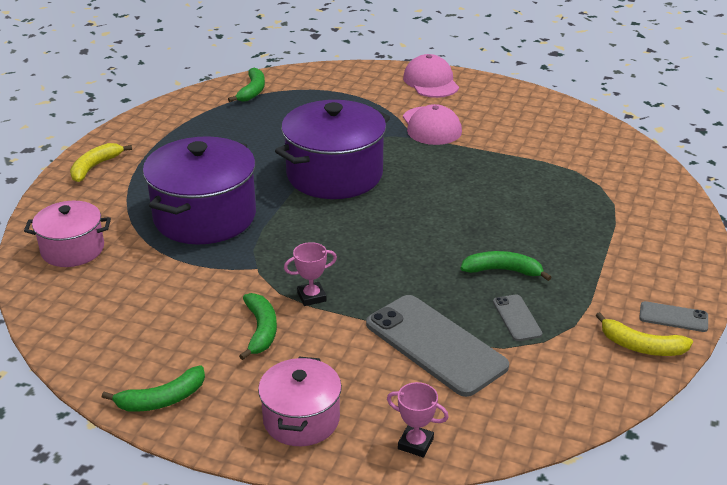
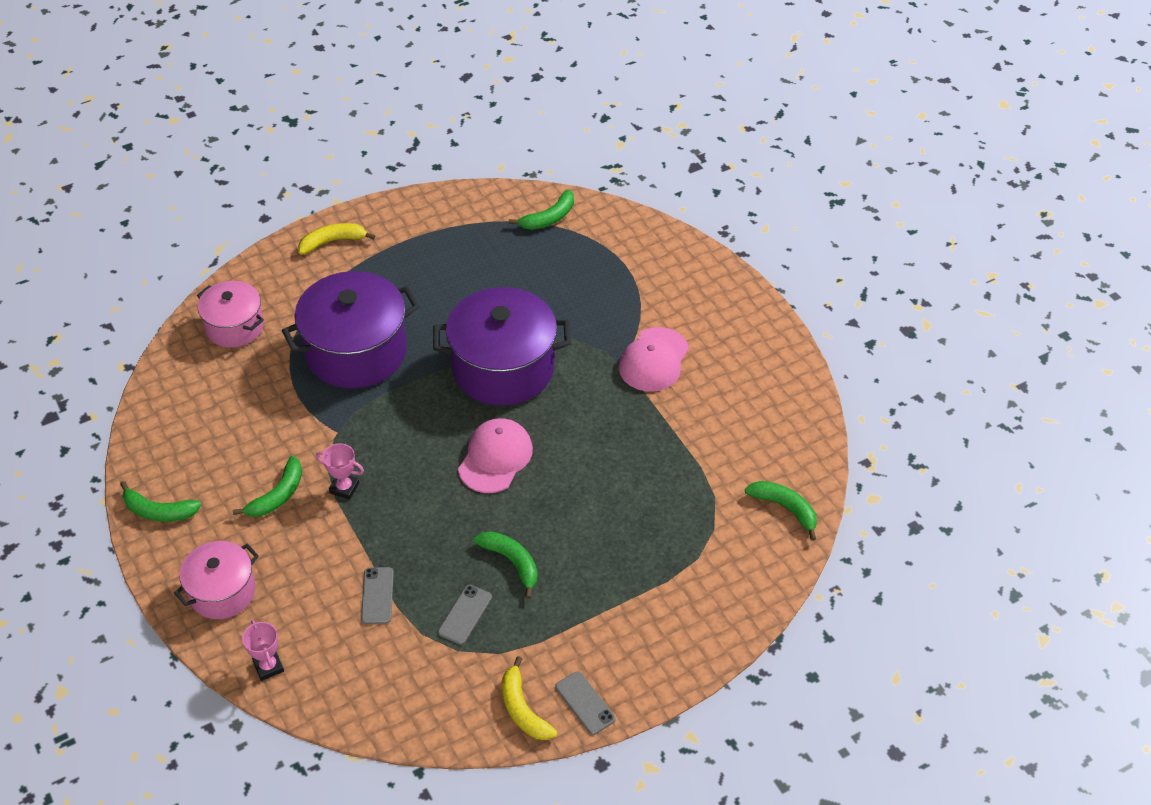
camera: 40 degrees right, 15 degrees up
(431, 82) = (724, 300): pink cap -> pink cap (495, 458)
(435, 345) = (377, 595): grey phone -> grey phone, size x0.46
(623, 155) = (785, 508): none -> green banana

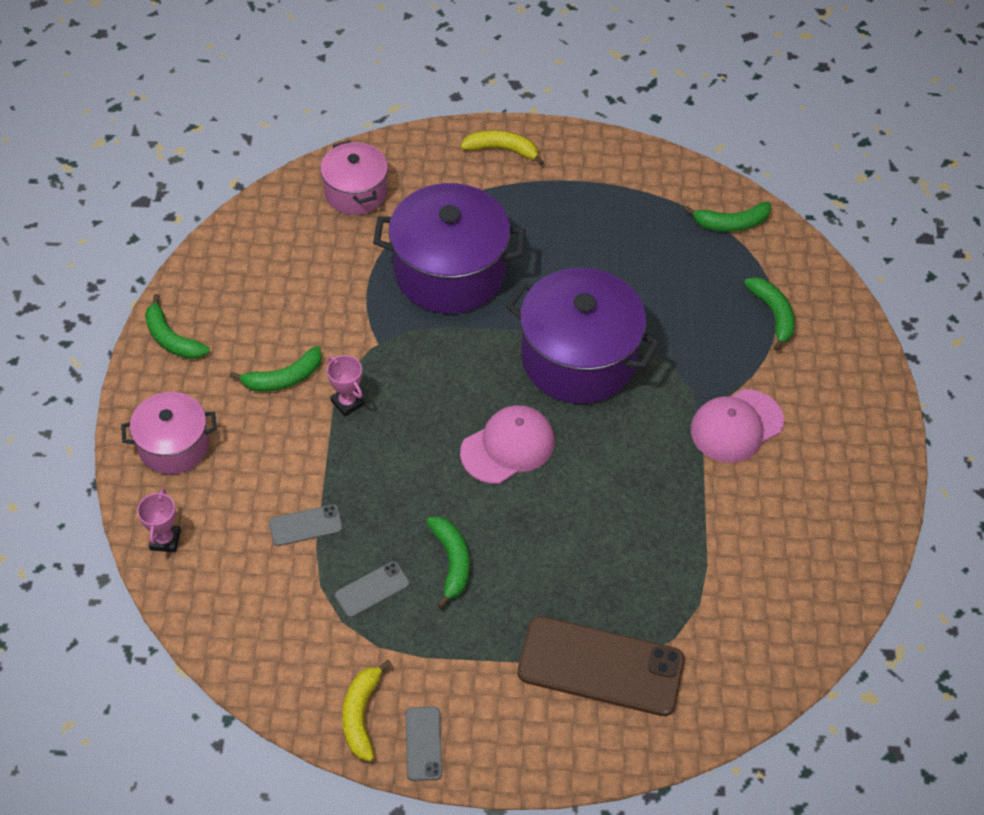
camera: 30 degrees right, 5 degrees up
(377, 595) = (305, 525): grey phone -> grey phone turned 45 degrees clockwise
(675, 577) = (601, 666): none -> brown phone
(785, 508) = (765, 656): green banana -> green banana (773, 314)

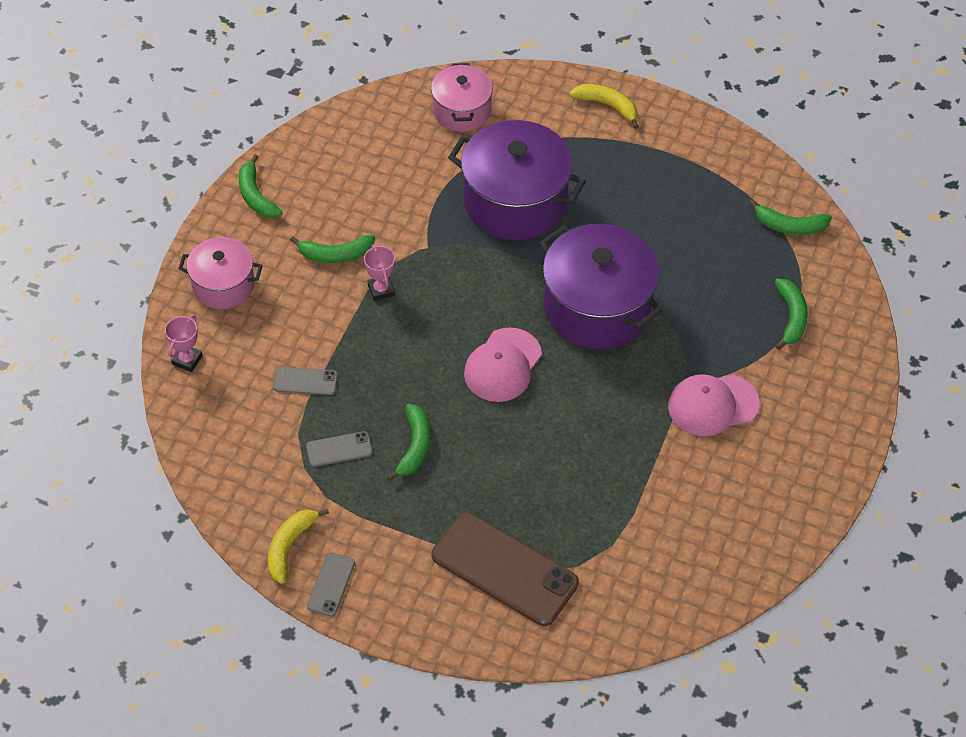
camera: 20 degrees right, 0 degrees up
(508, 447) = (503, 365): pink cap -> pink cap turned 135 degrees clockwise

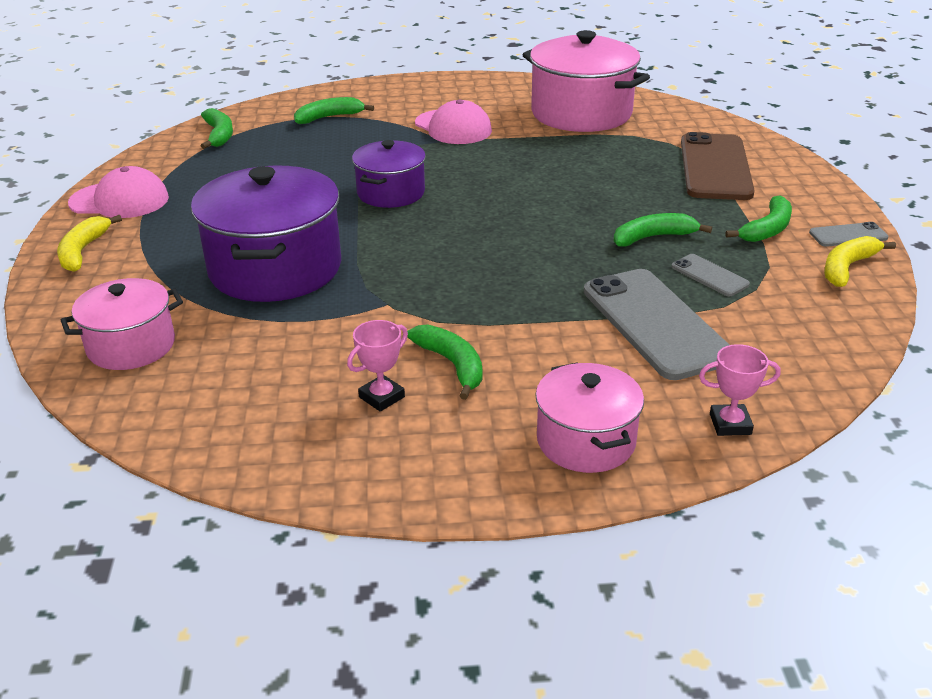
camera: 115 degrees left, 20 degrees down
(256, 196) = (401, 474): green banana -> green banana (767, 229)
(289, 546) = (847, 268): yellow banana -> yellow banana turned 135 degrees clockwise
(305, 381) = (655, 323): grey phone -> grey phone, size x2.16
(381, 290) = (478, 315): pink trophy -> pink trophy (381, 397)
(503, 365) = (508, 219): pink cap -> pink cap (119, 200)
(597, 307) = (391, 193): purple pot -> purple pot, size x0.58
(690, 529) = (581, 113): none -> pink pot

